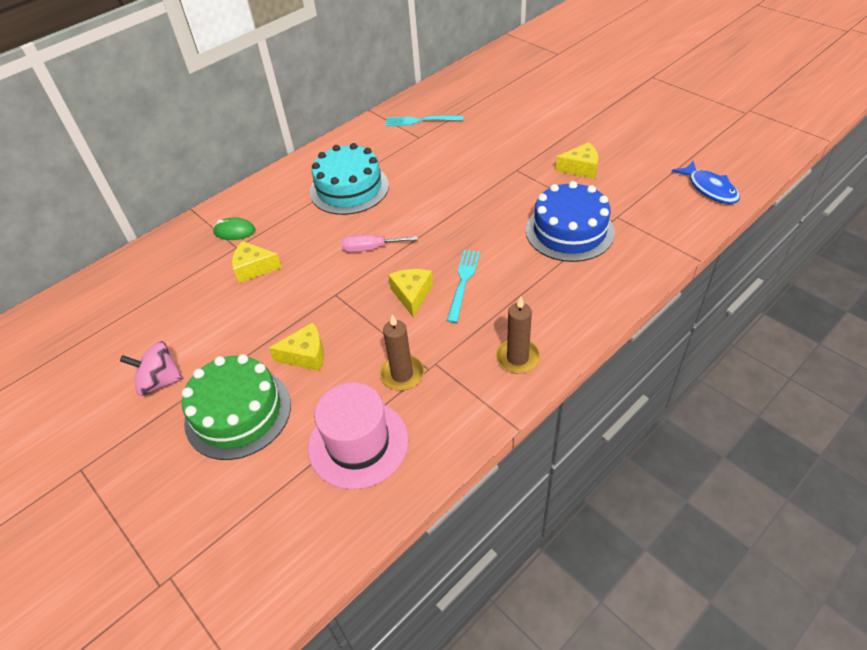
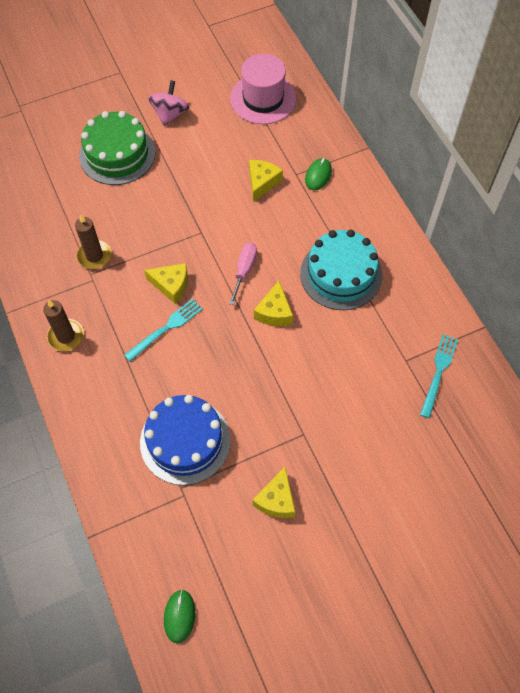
camera: 105 degrees right, 15 degrees up
(306, 355) = (147, 201): yellow cheese -> yellow cheese (274, 312)
(358, 443) = (52, 215): pink hat -> pink hat (263, 99)
(463, 281) = (166, 328): turquoise fork -> turquoise fork turned 75 degrees counterclockwise
(709, 189) = (179, 616): blue fish -> green mouse

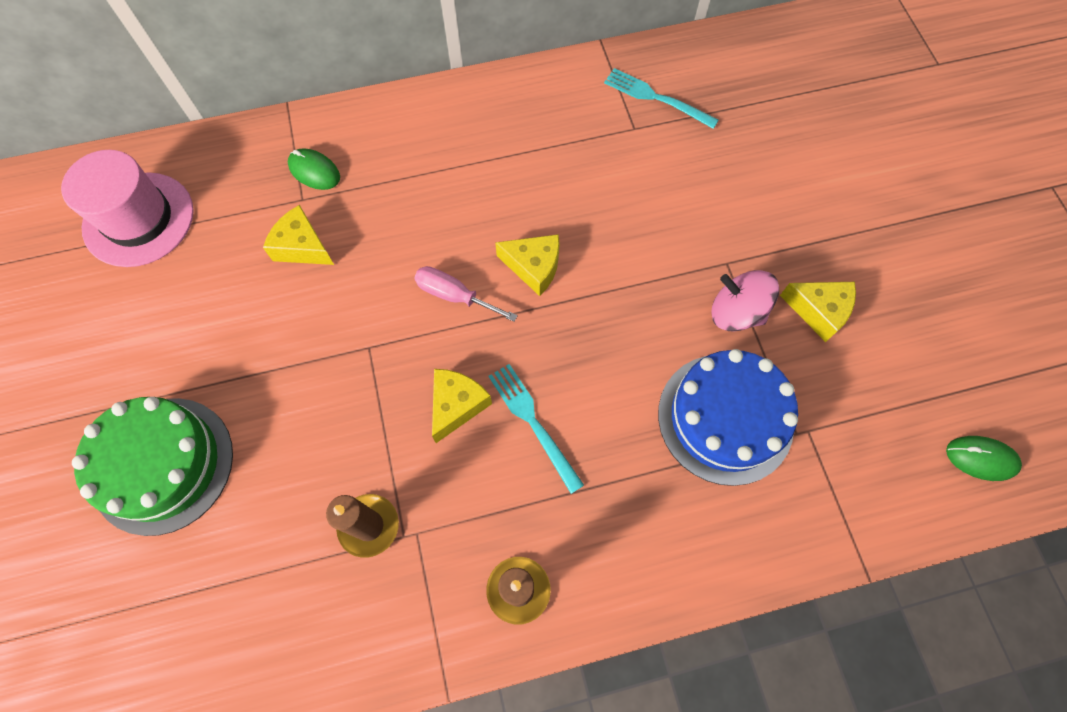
camera: 80 degrees left, 5 degrees up
(170, 114) = (110, 364): pink spinning top -> pink spinning top (736, 312)
(341, 274) = (490, 174): turquoise cake -> none

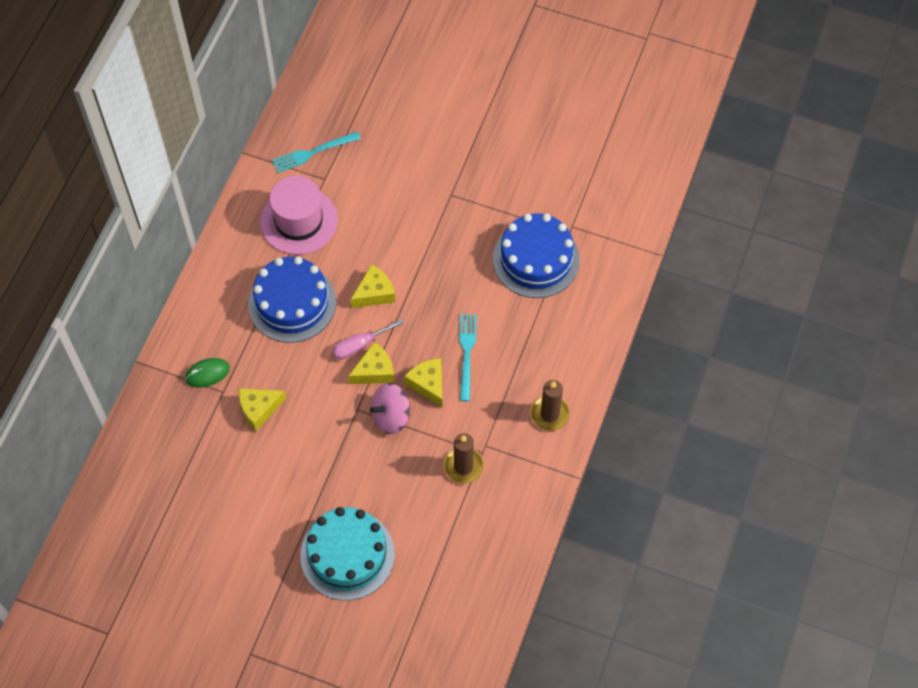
camera: 55 degrees left, 5 degrees down
(138, 219) = (160, 494): pink hat -> pink hat (299, 221)
(163, 465) = (347, 554): green cake -> turquoise cake
(458, 194) = (292, 303): none -> blue cake
(532, 421) = (466, 352): turquoise fork -> turquoise fork turned 90 degrees clockwise
(736, 312) = (483, 211): pink spinning top -> pink spinning top (391, 416)
(818, 311) = (513, 172): yellow cheese -> yellow cheese (374, 371)
(981, 458) = (643, 161): green mouse -> none

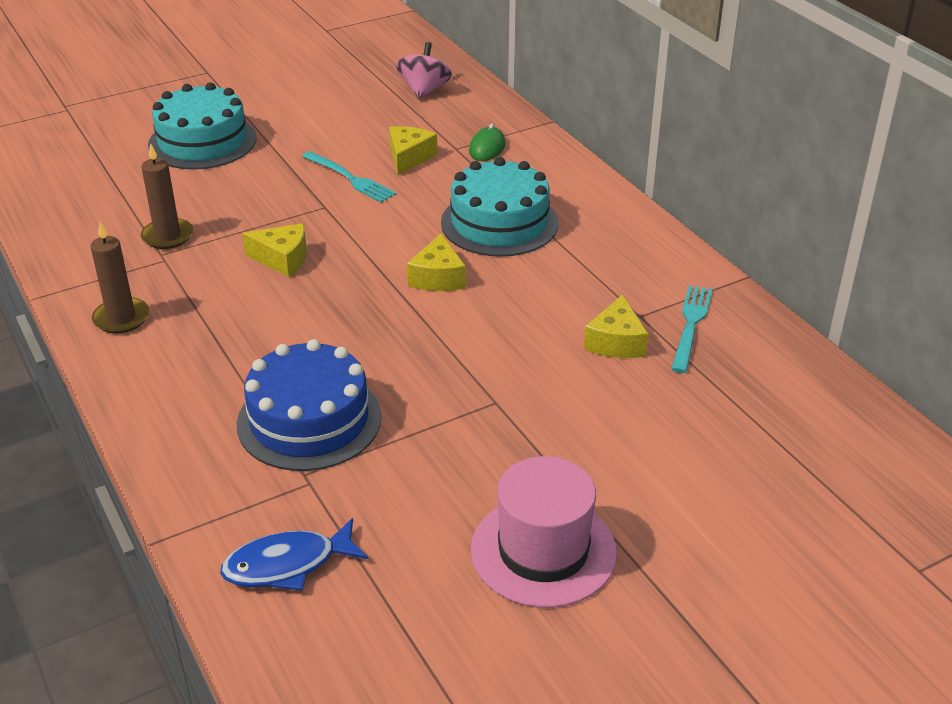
camera: 130 degrees right, 25 degrees down
(292, 303) = (499, 223): blue cake -> turquoise cake
(299, 221) = (600, 271): pink hat -> pink hat (543, 551)
(359, 345) = (390, 239): pink screwdriver -> none
(374, 371) = (348, 235): yellow cheese -> yellow cheese (616, 342)
(391, 416) = (286, 221): pink spinning top -> pink spinning top (424, 90)
(466, 352) = (276, 301): turquoise fork -> turquoise fork (351, 179)
(620, 196) = (288, 565): none -> blue fish

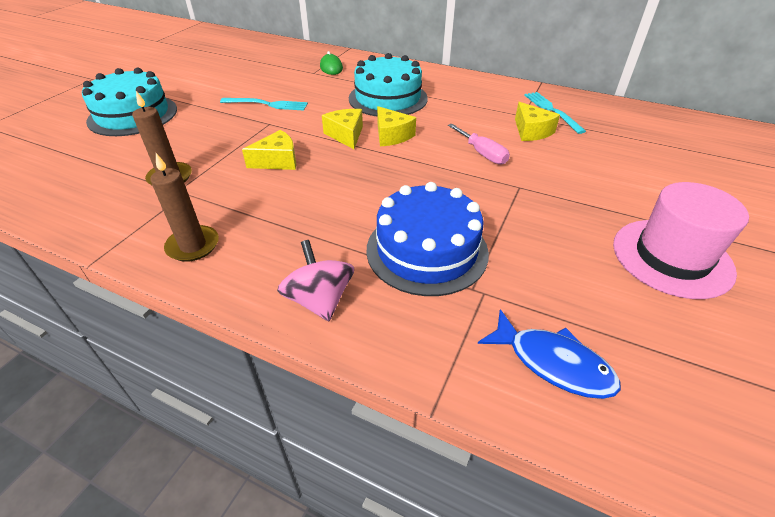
camera: 35 degrees left, 5 degrees up
(288, 565) = (553, 363): blue fish -> blue fish turned 90 degrees counterclockwise
(409, 157) = (291, 84): yellow cheese -> yellow cheese (346, 135)
(424, 90) = (258, 52): pink spinning top -> pink spinning top (319, 300)
(511, 344) = (482, 153): none -> pink screwdriver

